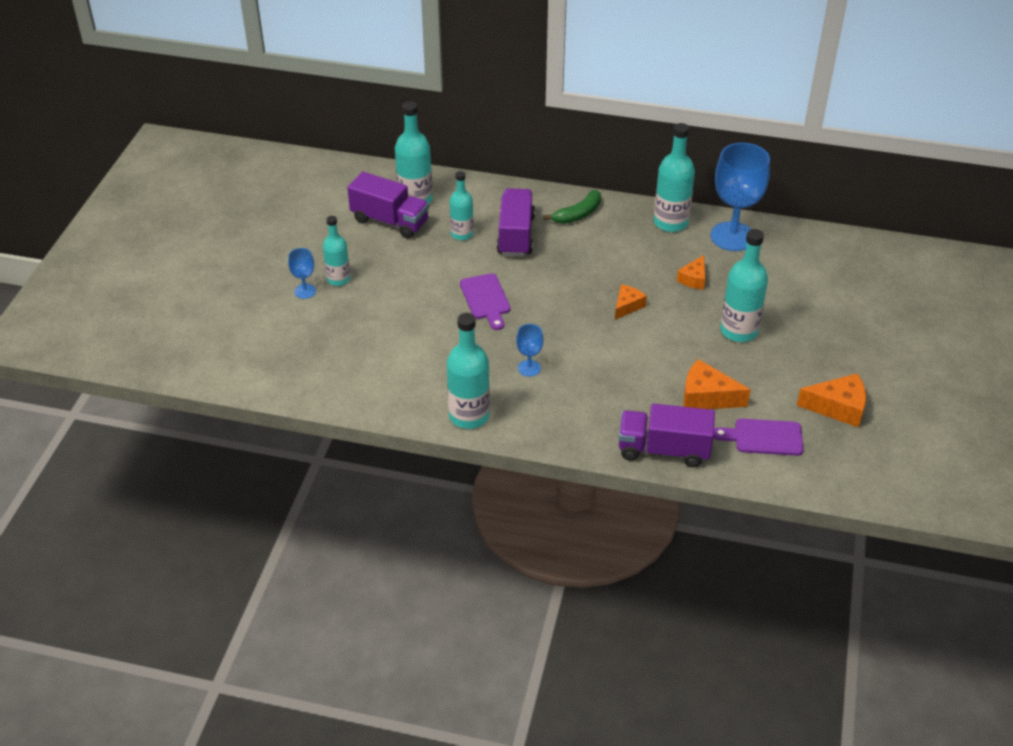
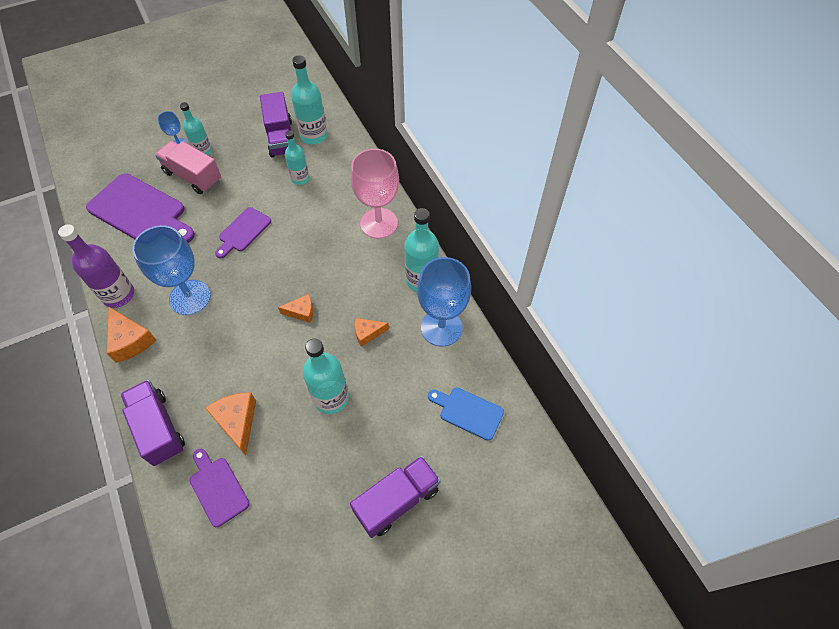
camera: 50 degrees right, 15 degrees up
(367, 301) = (193, 176): none -> pink truck
(370, 356) = (140, 211): none -> purple cutting board
(469, 416) = (118, 295): turquoise bottle -> purple bottle
(516, 235) = (324, 205): purple truck -> purple truck (397, 501)
(529, 368) = (190, 297): blue goblet -> blue goblet, size x2.16
(578, 214) = (379, 223): green banana -> pink goblet
(828, 264) = (468, 412): none -> blue cutting board
(838, 407) = (291, 522): orange cheese -> orange cheese (130, 340)

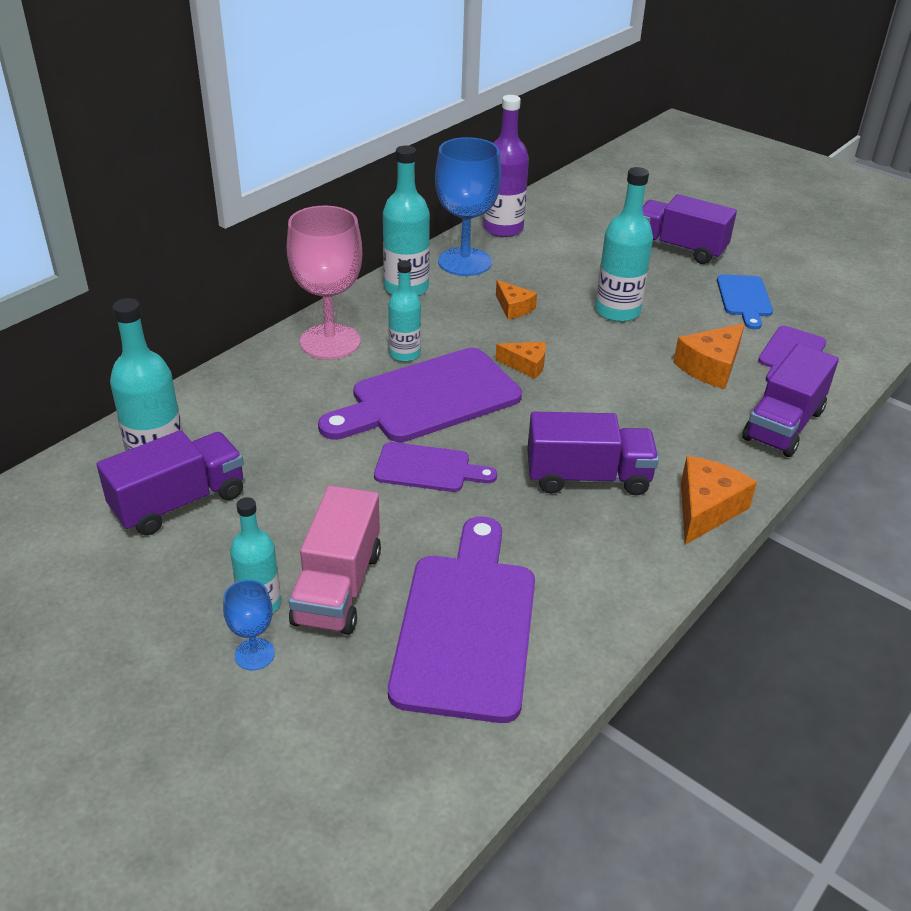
camera: 115 degrees left, 20 degrees down
(118, 295) = (650, 563): purple bottle -> purple bottle (503, 228)
(190, 297) = (588, 477): blue goblet -> purple truck
(299, 251) = (428, 398): none -> purple cutting board
(300, 178) = (276, 444): turquoise bottle -> turquoise bottle (404, 354)
(301, 312) = (526, 365): orange cheese -> orange cheese turned 135 degrees clockwise
(468, 412) = (552, 229): blue cutting board -> blue cutting board (744, 299)

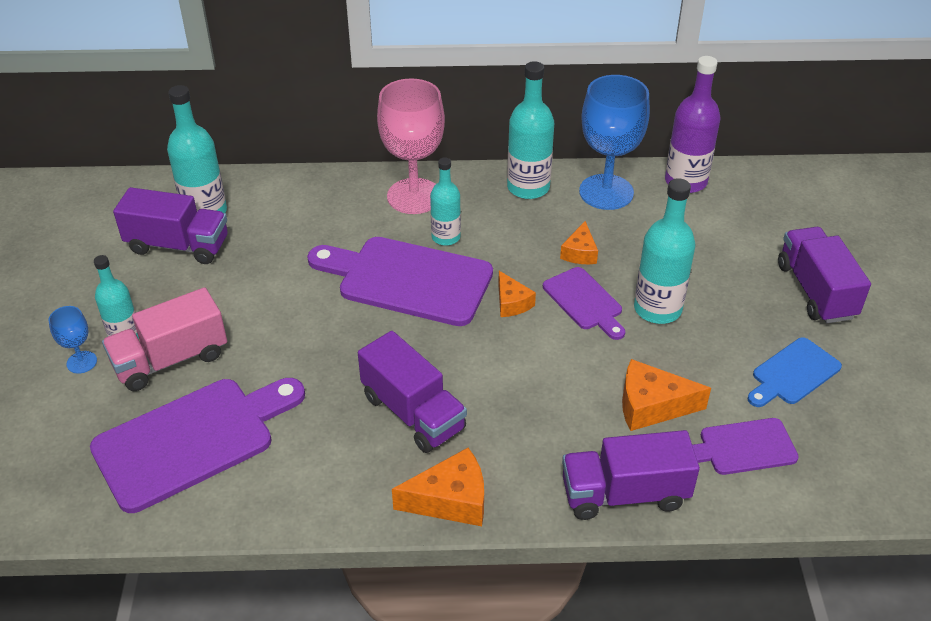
camera: 50 degrees right, 5 degrees up
(428, 468) = (330, 327): purple cutting board -> purple cutting board (584, 301)

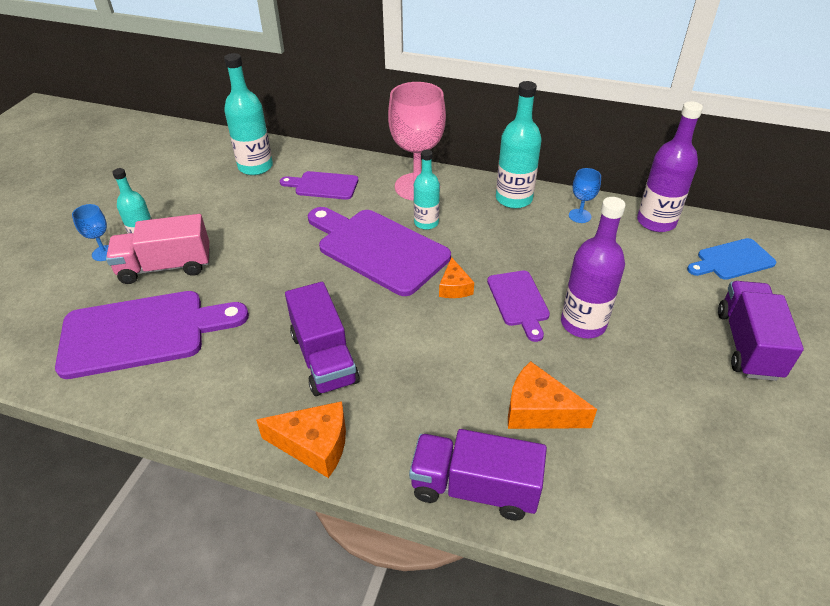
camera: 20 degrees right, 0 degrees up
(178, 245) = (222, 186): purple truck -> none
(580, 252) = (533, 259): orange cheese -> none
(606, 192) = (579, 216): blue goblet -> blue goblet, size x0.46
(657, 309) = (583, 323): turquoise bottle -> purple bottle
(742, 447) = (612, 477): purple cutting board -> purple cutting board (323, 186)
(793, 373) = (694, 418): blue cutting board -> blue cutting board (732, 260)

